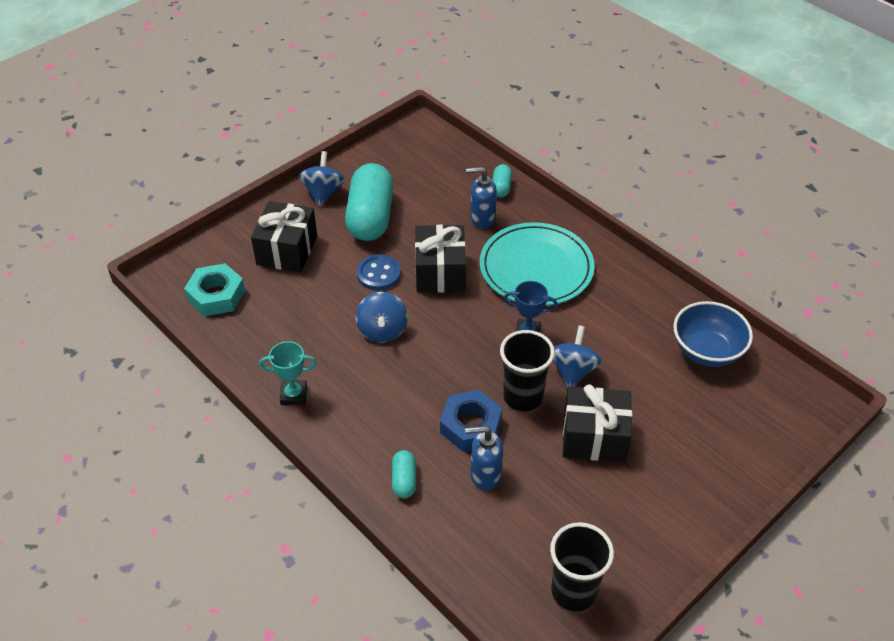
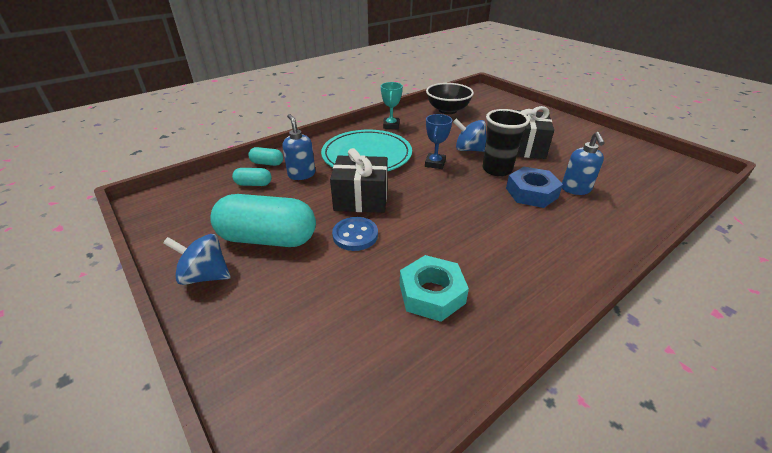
camera: 85 degrees left, 10 degrees down
(216, 295) = (363, 394): turquoise nut -> turquoise nut (431, 294)
(287, 250) = (295, 311): black gift -> none
(293, 395) = (528, 302): turquoise trophy -> turquoise trophy (391, 125)
(382, 330) = (432, 235): blue spinning top -> none
(404, 480) = (601, 228): turquoise capsule -> turquoise capsule (253, 184)
(482, 219) = (301, 174): blue soap dispenser -> blue soap dispenser turned 150 degrees clockwise
(573, 591) = (649, 163): black cup -> none
(706, 351) = (447, 110): blue bowl -> black bowl

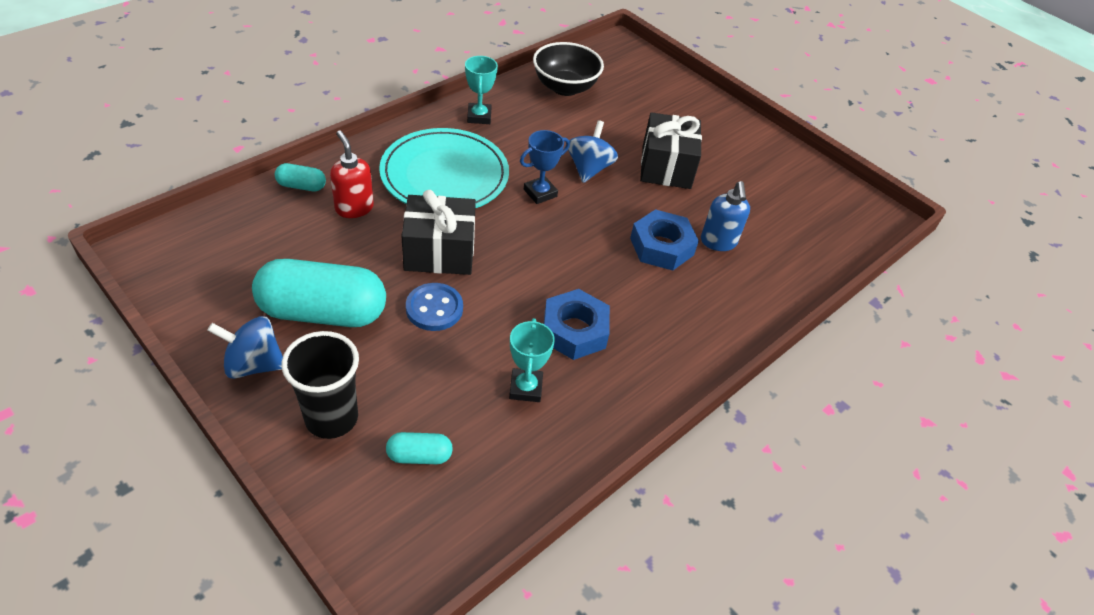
camera: 10 degrees left, 10 degrees up
(253, 184) = (288, 224): turquoise capsule -> turquoise capsule (419, 456)
(301, 174) = (354, 208): blue soap dispenser -> red soap dispenser
(431, 294) = (525, 388): turquoise nut -> turquoise trophy
(435, 163) = (540, 193): blue trophy -> blue trophy turned 45 degrees clockwise
(469, 149) = (589, 168): blue spinning top -> blue spinning top turned 90 degrees clockwise
(470, 250) = (574, 330): none -> blue nut
(497, 169) = (623, 206): black cup -> black cup (331, 418)

